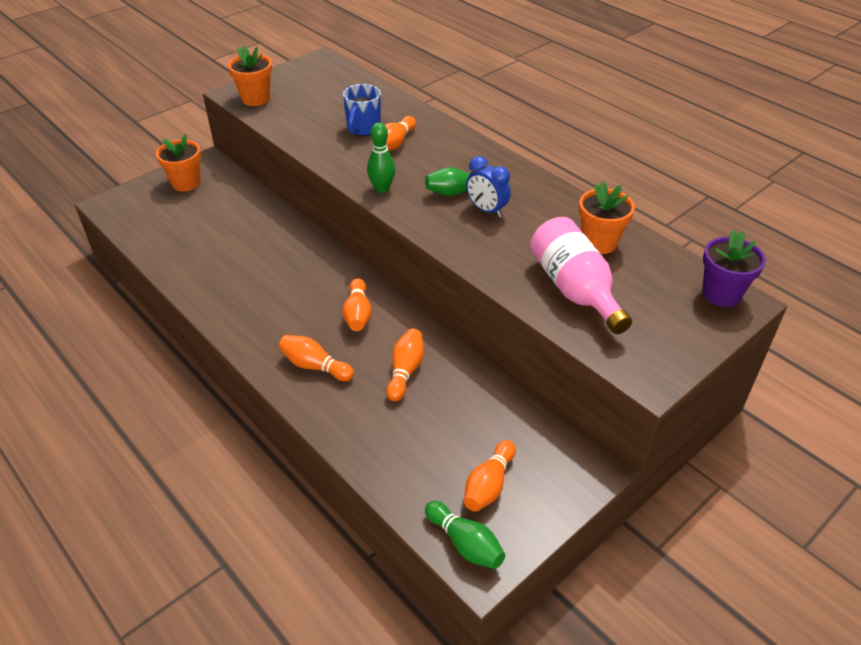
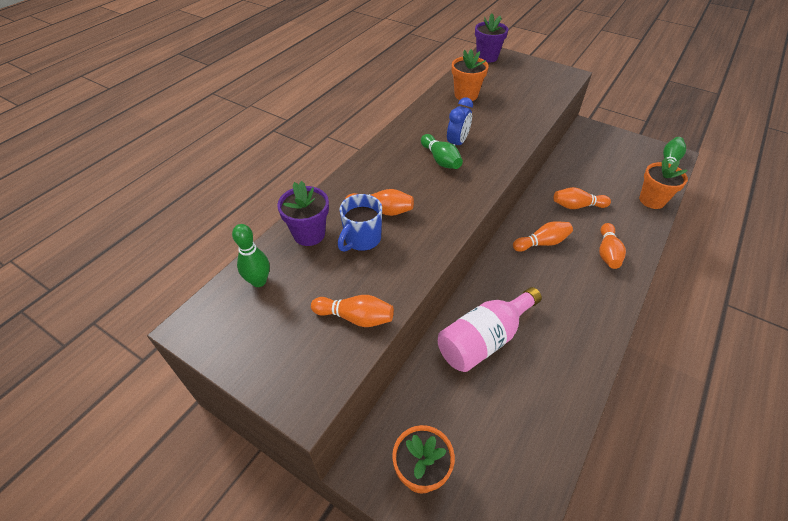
camera: 105 degrees left, 5 degrees up
(255, 99) = (317, 367): orange flower pot -> orange flower pot (652, 200)
(363, 129) = (362, 239): blue mug -> blue mug turned 120 degrees clockwise
(382, 188) = (458, 203): green bowling pin -> green bowling pin (259, 281)
(384, 105) = (309, 234): none -> purple flower pot
(488, 485) = (629, 159): orange bowling pin -> orange bowling pin (355, 317)
(574, 289) = (518, 100): pink bottle -> pink bottle (483, 339)

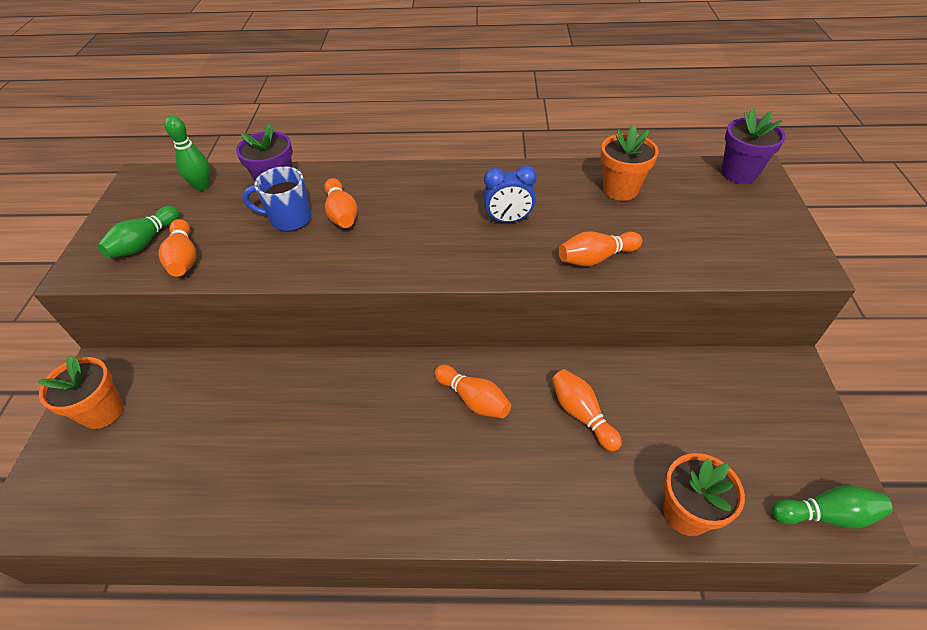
camera: 60 degrees right, 0 degrees up
(440, 160) = (462, 220): green bowling pin -> green bowling pin (144, 243)
(483, 339) = (281, 399): pink bottle -> none
(607, 253) = (510, 482): orange bowling pin -> orange bowling pin (595, 258)

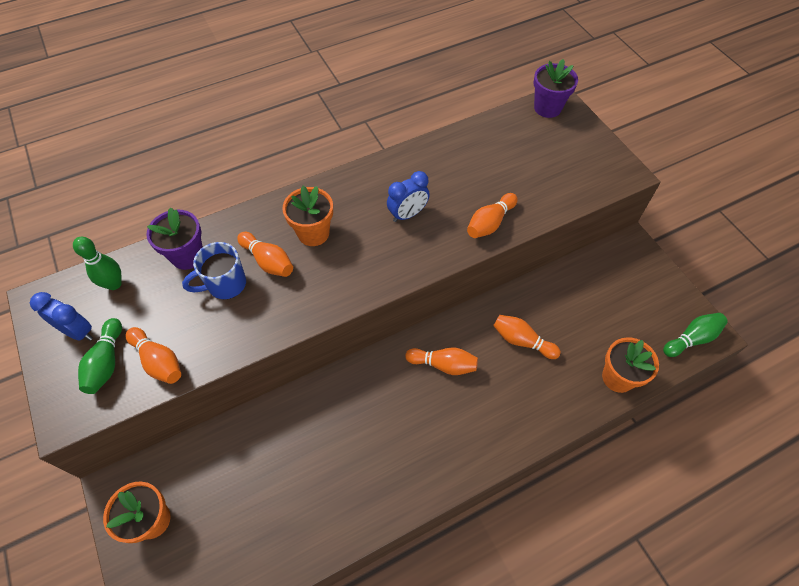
camera: 30 degrees left, 10 degrees up
(145, 211) = (78, 332): none -> blue clock
(620, 189) = (473, 154): orange flower pot -> orange flower pot (313, 233)

